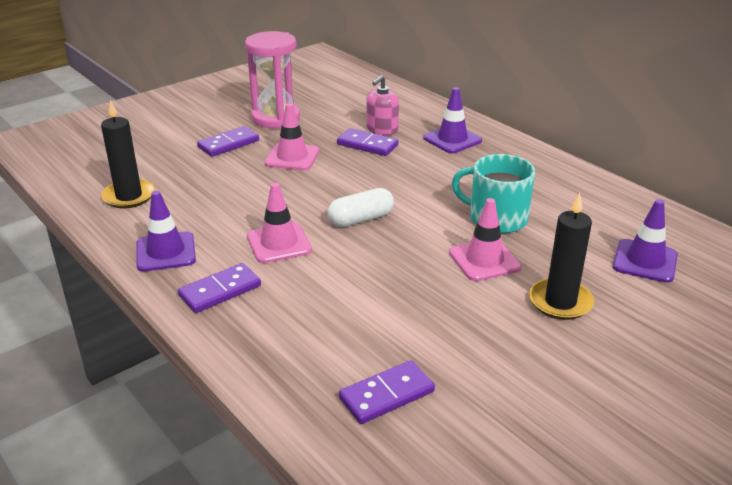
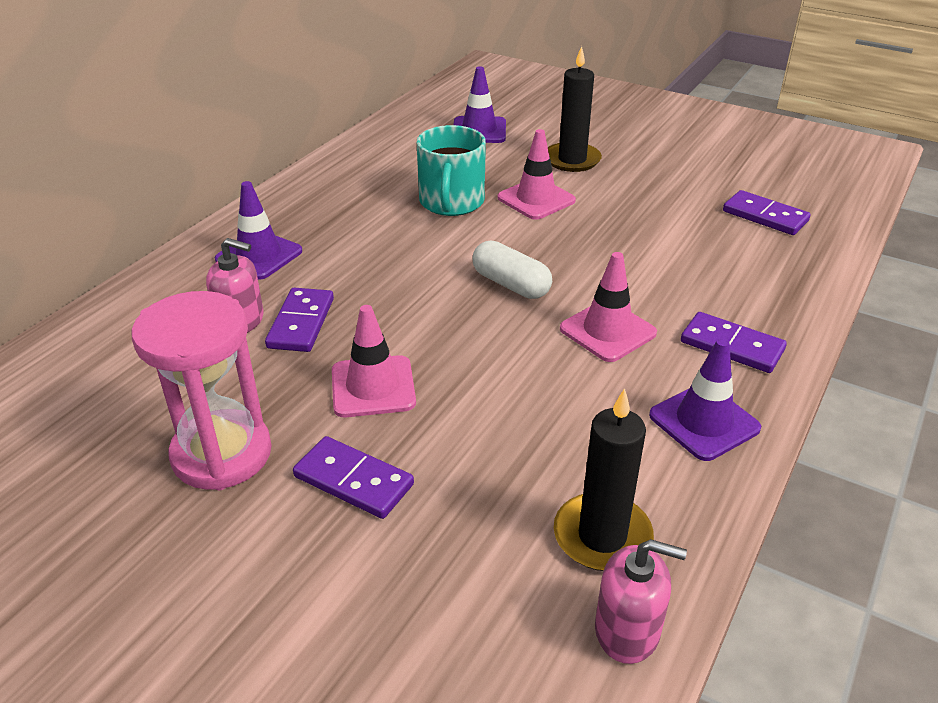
camera: 110 degrees left, 5 degrees up
(78, 189) = (627, 630): none -> pink soap dispenser

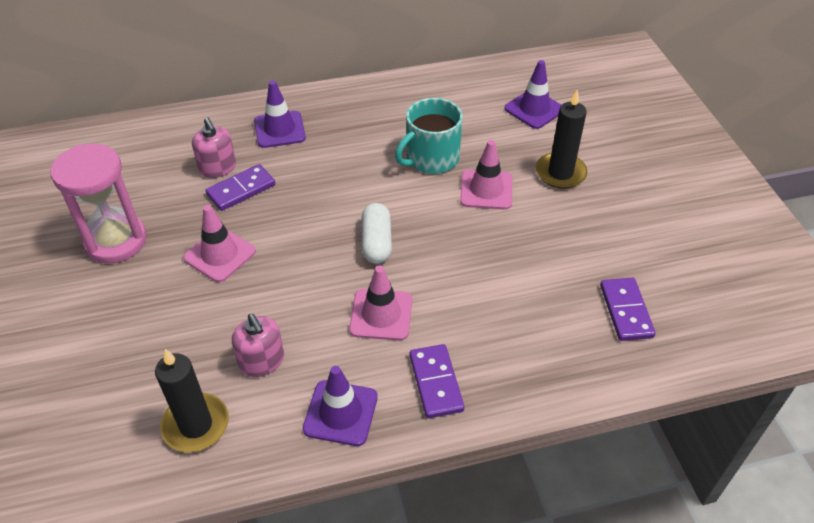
camera: 45 degrees right, 10 degrees up
(354, 480) = (143, 300): purple domino -> none
(627, 630) = (137, 477): pink soap dispenser -> pink soap dispenser (262, 361)

